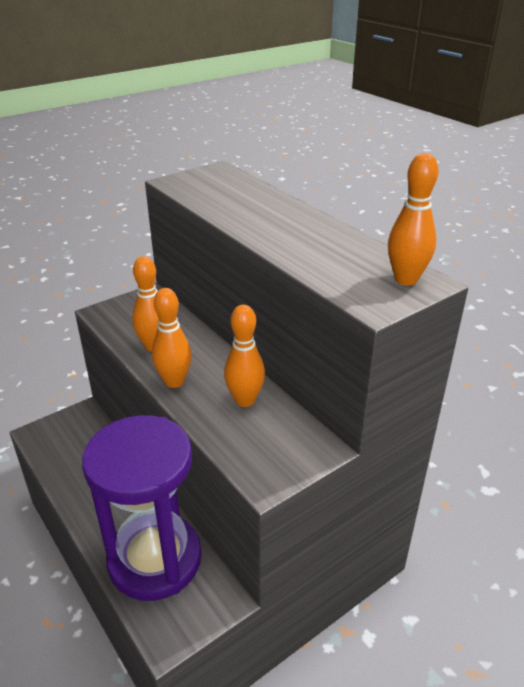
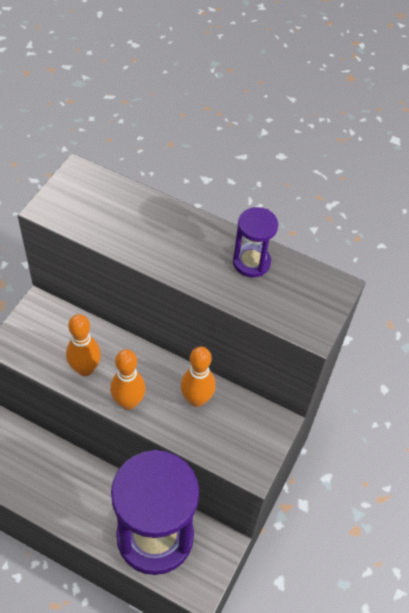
camera: 30 degrees left, 20 degrees up
(340, 246) = (251, 262): none -> purple hourglass
(406, 279) = (320, 290): orange bowling pin -> none

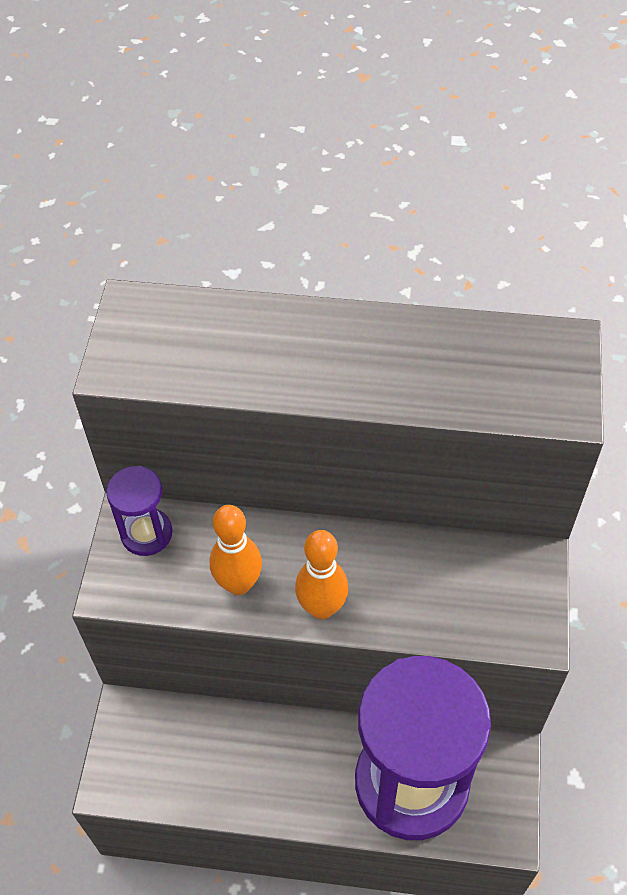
camera: 15 degrees left, 0 degrees up
(196, 399) = (413, 568): orange bowling pin -> none
(251, 262) = (437, 347): purple hourglass -> purple hourglass (146, 533)

